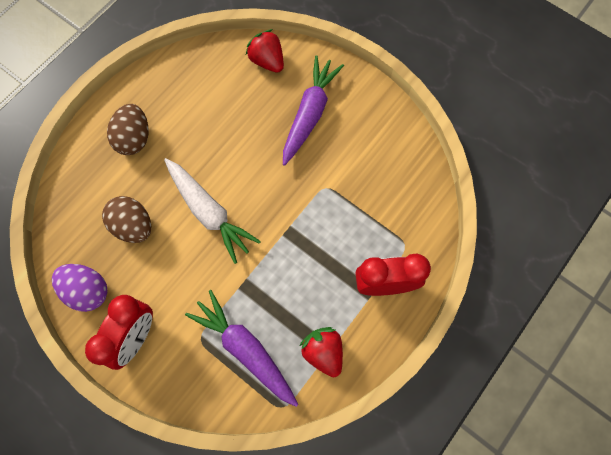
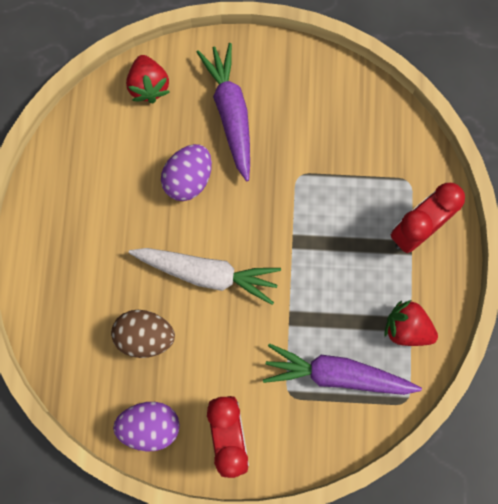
camera: 35 degrees left, 5 degrees up
(134, 139) = (77, 252): brown egg -> none
(246, 139) = (188, 179): none -> purple egg
(267, 61) = (149, 86): red strawberry -> red strawberry turned 120 degrees counterclockwise

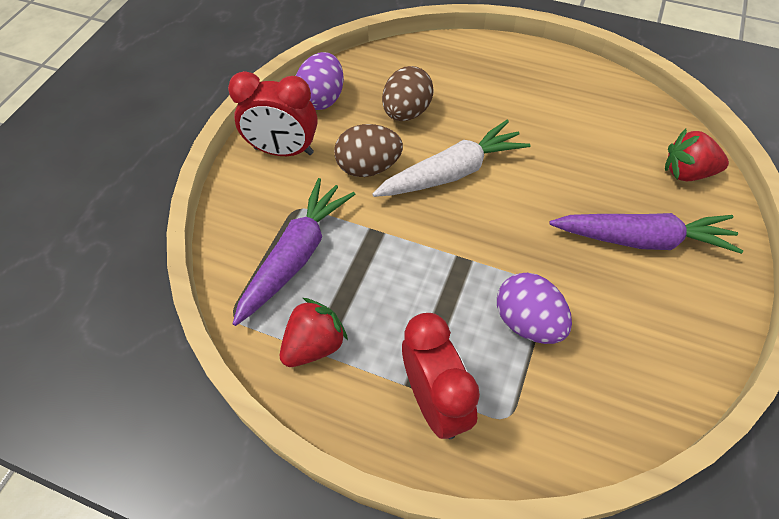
camera: 110 degrees right, 20 degrees down
(188, 179) = (564, 181): purple egg -> purple egg (528, 322)
(207, 274) = (452, 172): white carrot -> white carrot turned 150 degrees counterclockwise
(224, 348) = (368, 167): none -> brown egg

